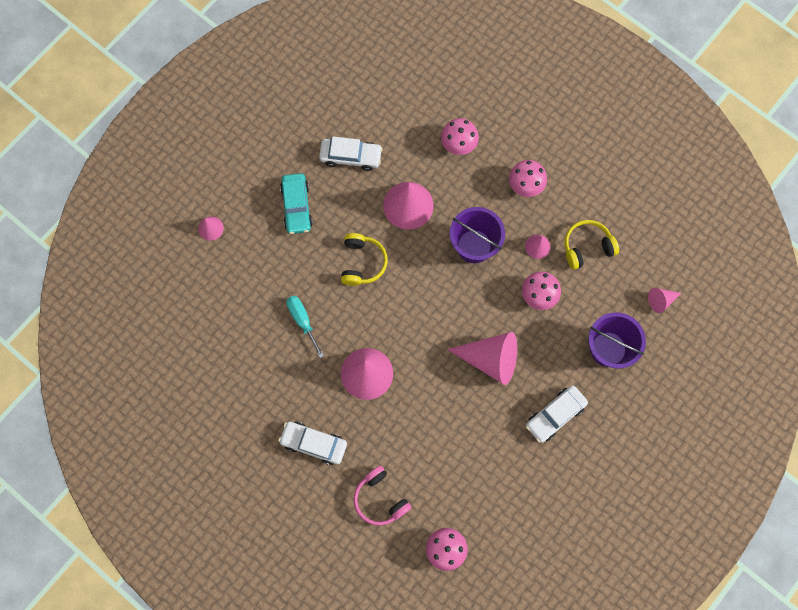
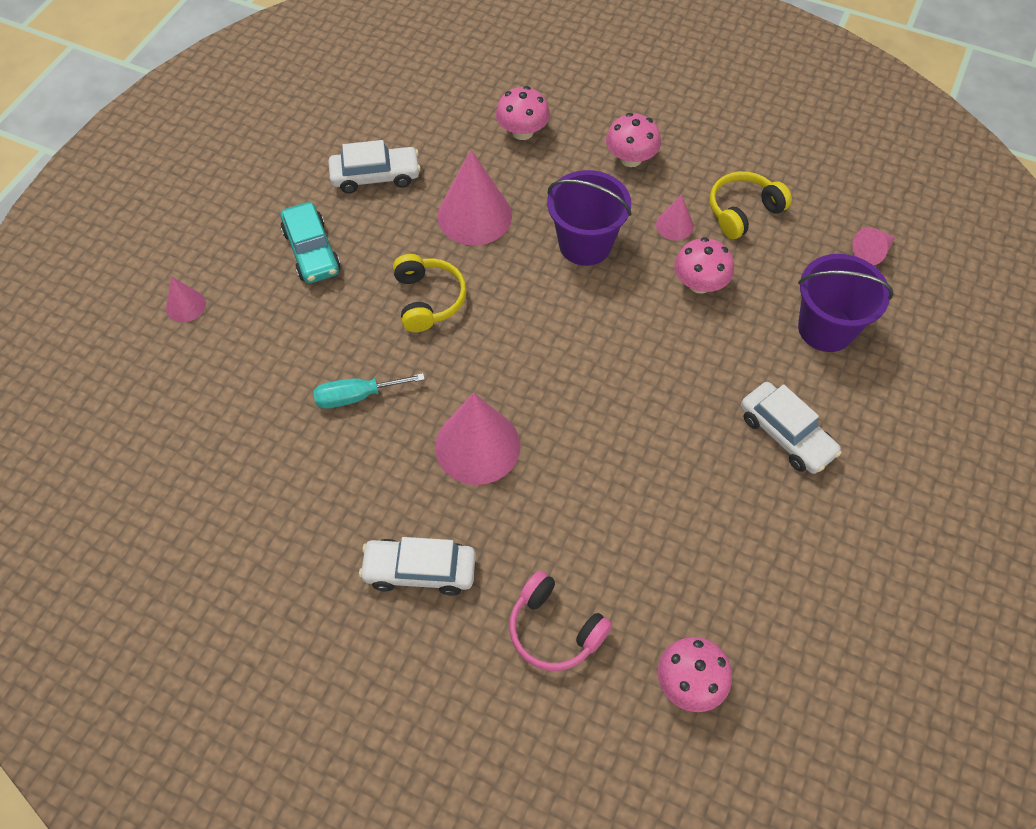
camera: 15 degrees left, 15 degrees down
(302, 321) = (357, 396): turquoise screwdriver -> turquoise screwdriver turned 60 degrees counterclockwise
(491, 359) = (661, 382): pink cone -> none
(555, 415) = (786, 434): white car -> white car turned 75 degrees counterclockwise

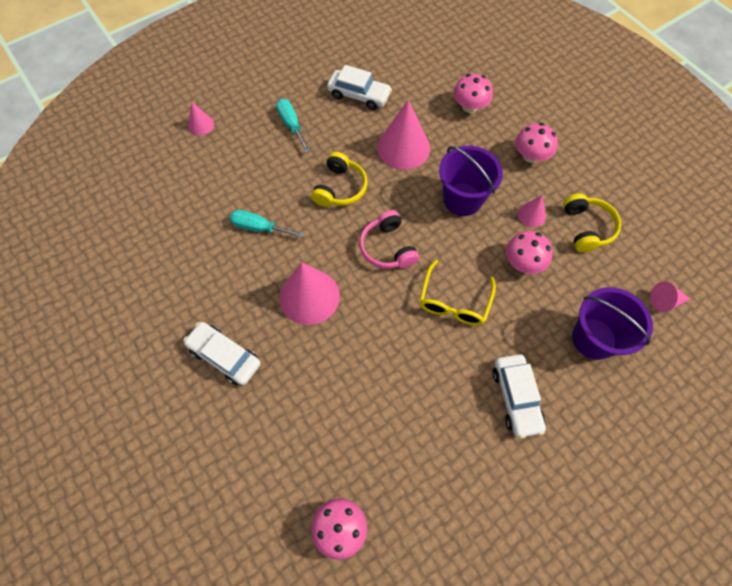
camera: 30 degrees right, 5 degrees up
(312, 251) = (291, 125): turquoise car -> turquoise screwdriver
(554, 629) = (279, 441): pink headphones -> pink headphones (387, 248)
(651, 365) = (454, 301): none -> yellow glasses
(743, 211) = (586, 228): yellow headphones -> yellow headphones turned 90 degrees clockwise

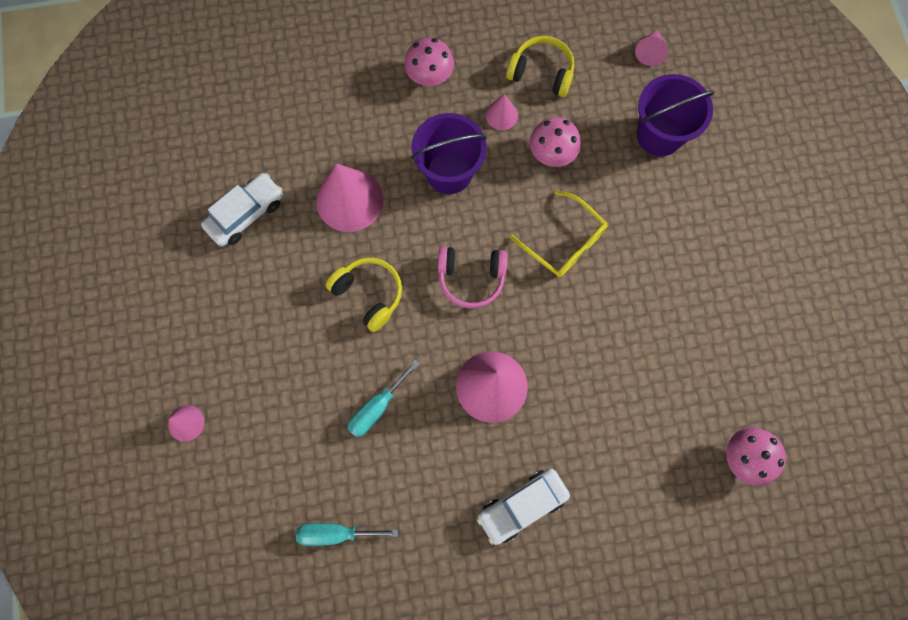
camera: 65 degrees left, 10 degrees up
(291, 125) = (248, 312): turquoise screwdriver -> turquoise screwdriver (336, 533)
(469, 106) = (331, 102): pink mushroom -> none
(516, 398) = (687, 236): white car -> none

